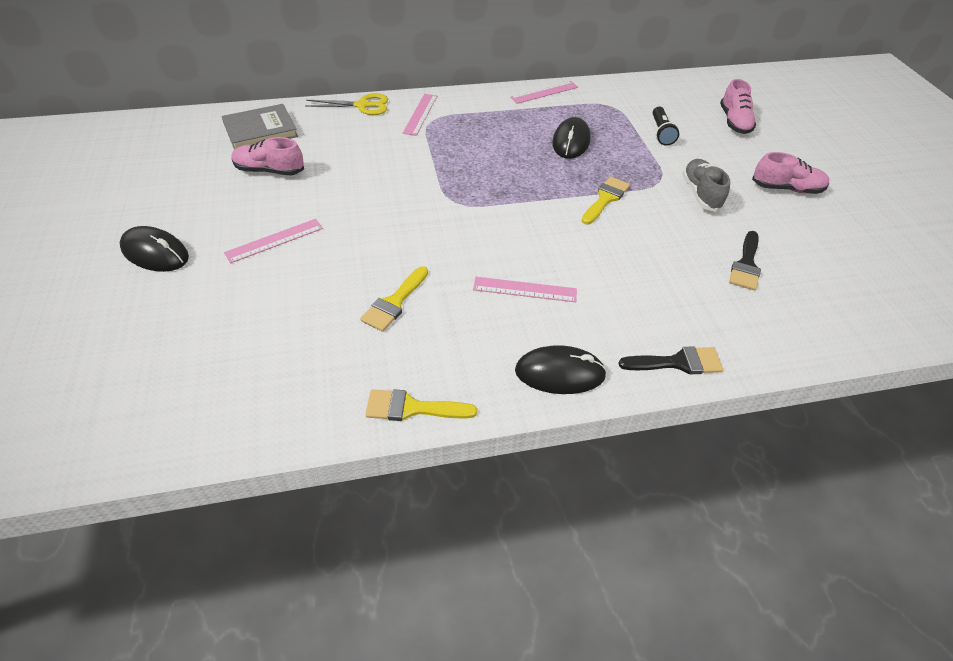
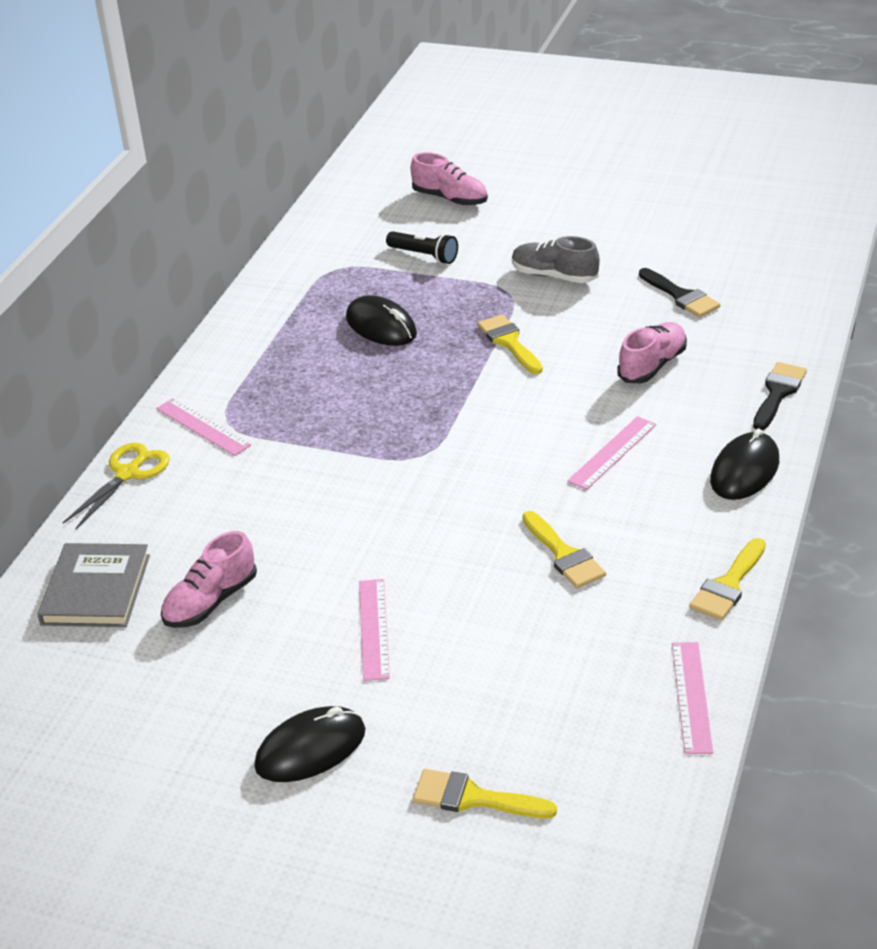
camera: 55 degrees left, 10 degrees down
(128, 341) = (474, 798): none -> yellow brush
(544, 92) = (255, 307): pink ruler -> pink ruler (692, 697)
(786, 189) = (591, 220): pink shoe -> pink shoe (652, 365)

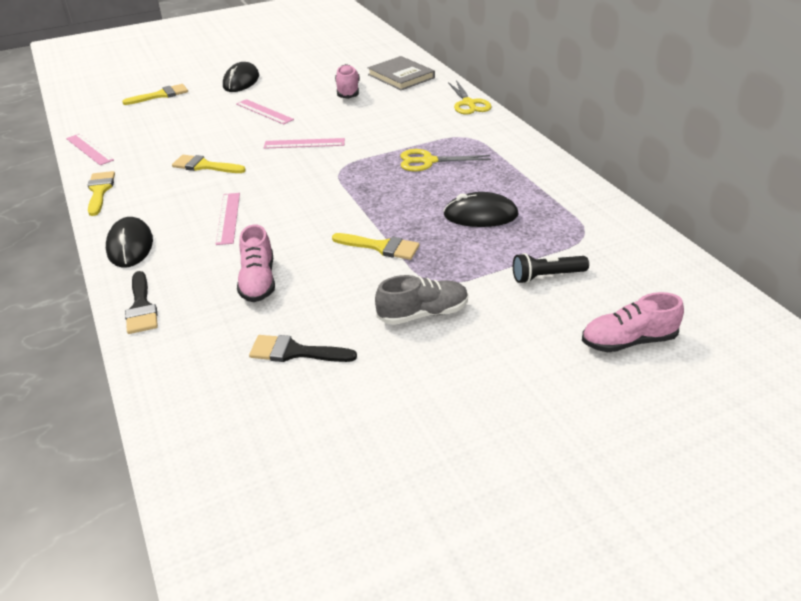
camera: 135 degrees right, 0 degrees up
(202, 427) = (474, 130): pink ruler -> pink ruler (304, 143)
(321, 412) = (428, 161): none -> yellow scissors

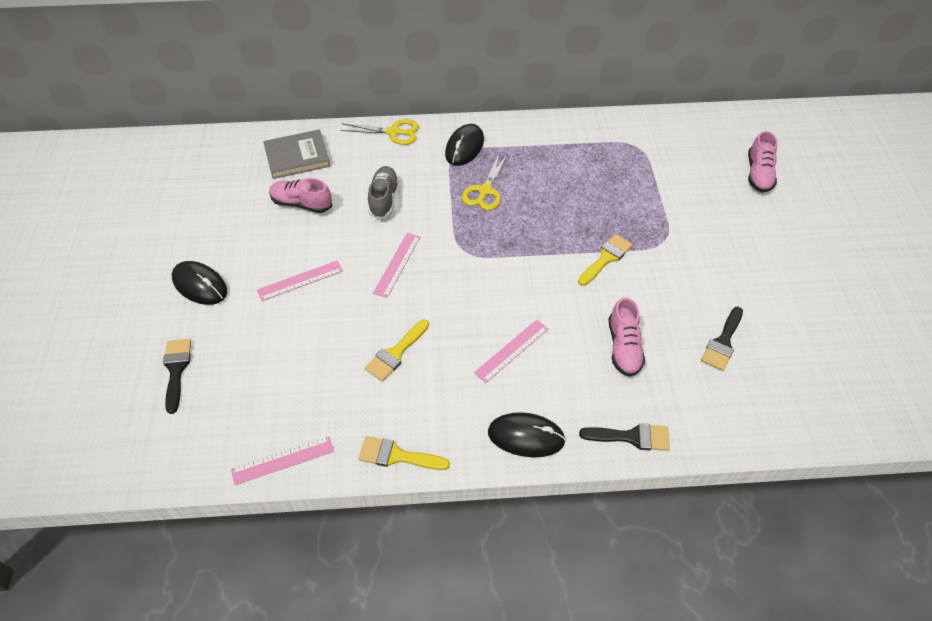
camera: 70 degrees left, 15 degrees up
(160, 95) = (176, 370): yellow brush -> black brush
(228, 218) = (511, 350): pink ruler -> pink ruler turned 60 degrees counterclockwise
(258, 281) = (623, 347): pink shoe -> pink shoe turned 75 degrees clockwise
(423, 314) = (700, 259): grey shoe -> grey shoe (384, 199)
(480, 215) = (587, 188): black mouse -> black mouse (464, 147)
(546, 276) = (679, 183): black flashlight -> none

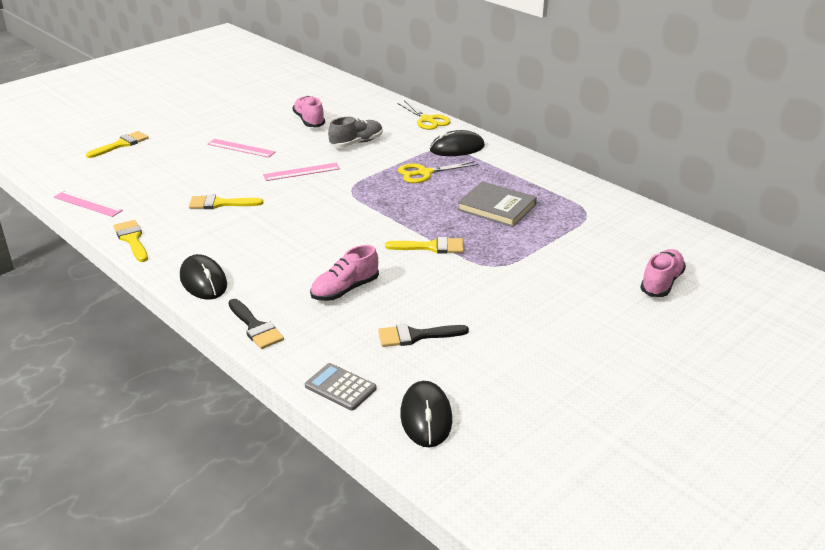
camera: 50 degrees right, 20 degrees down
(176, 370) = (121, 144): black brush -> yellow brush
(200, 285) = (195, 122): black mouse -> black mouse (426, 417)
(297, 156) = (350, 102): grey book -> grey book (497, 207)
(511, 350) = (278, 244): pink ruler -> none
(757, 427) = (340, 387): none -> grey calculator
(758, 174) = (661, 283): pink shoe -> pink shoe turned 150 degrees clockwise

